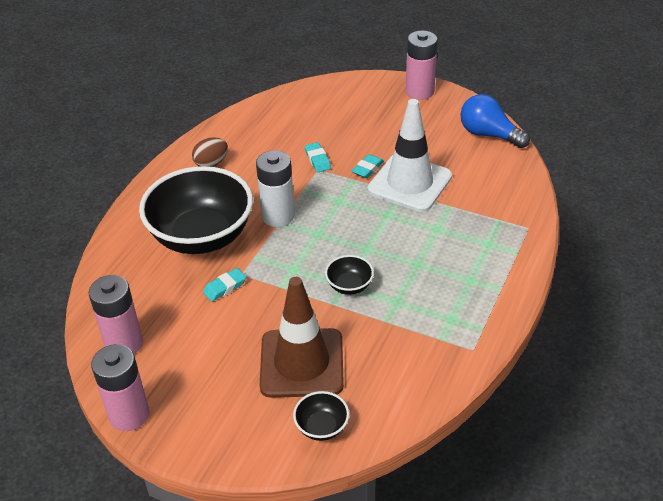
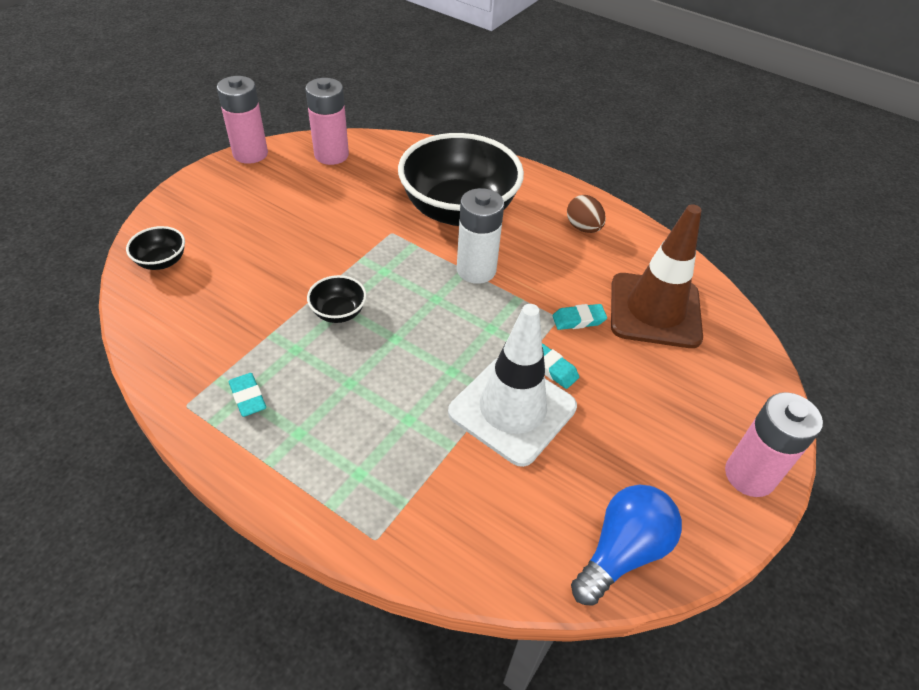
camera: 95 degrees right, 5 degrees up
(225, 287) = (376, 219): turquoise eraser -> turquoise eraser (248, 397)
(301, 363) = (247, 259): brown traffic cone -> brown traffic cone (655, 310)

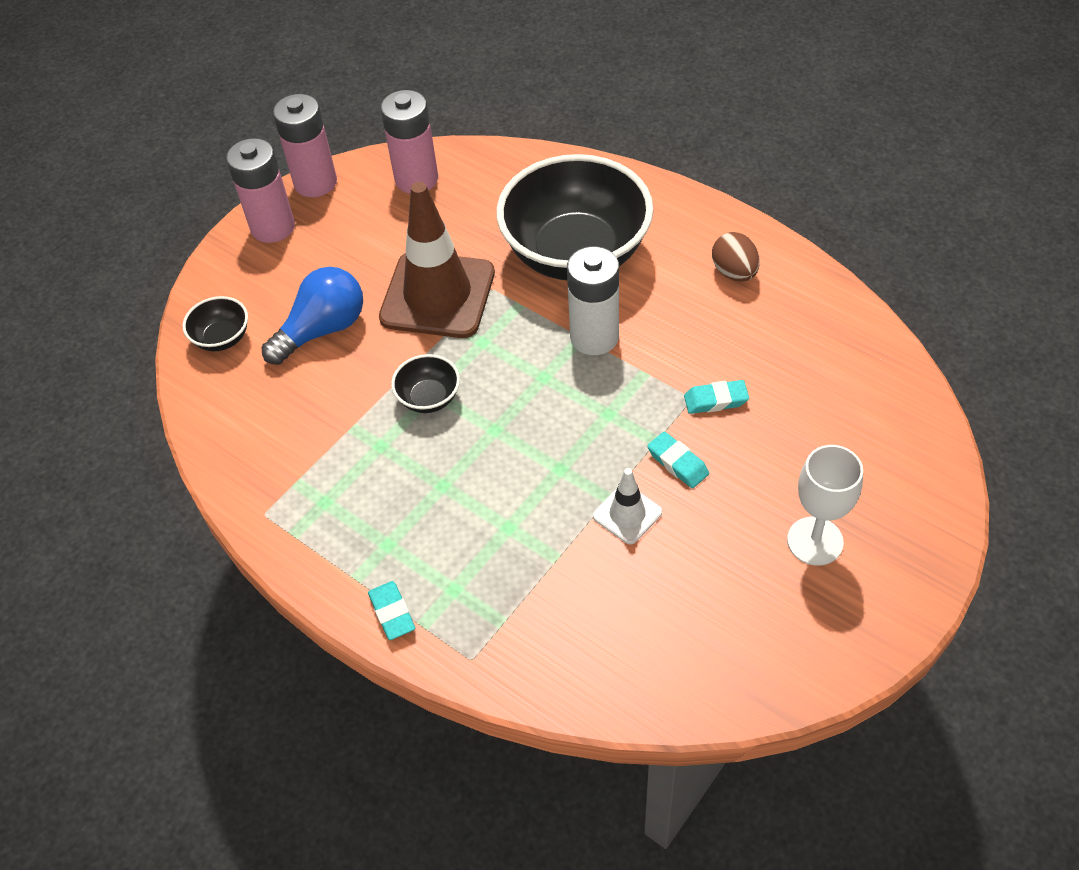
camera: 10 degrees right, 5 degrees up
(248, 397) = (330, 504): turquoise eraser -> turquoise eraser (392, 613)
(512, 409) = (627, 514): white traffic cone -> white traffic cone, size x0.47
(622, 551) = (737, 673): blue light bulb -> blue light bulb (322, 330)
(655, 310) = (813, 385): brown traffic cone -> brown traffic cone (437, 295)
(674, 434) = (815, 541): none -> white goblet
(749, 475) = (896, 589): pink battery -> pink battery (273, 227)

